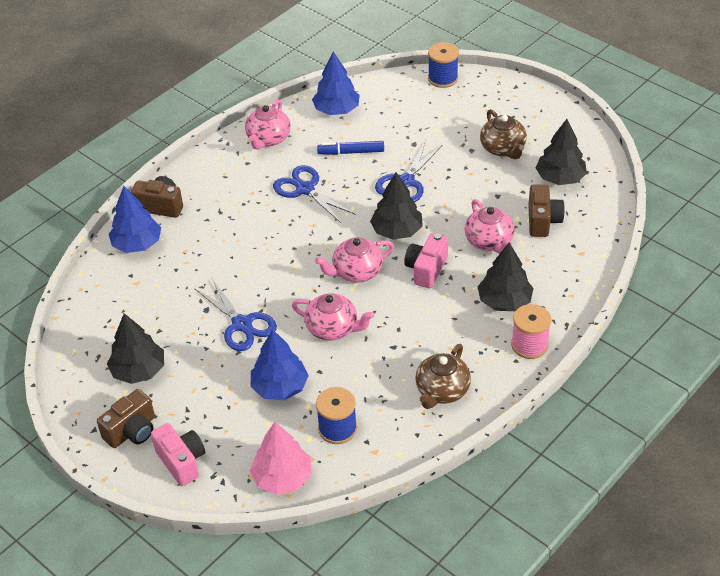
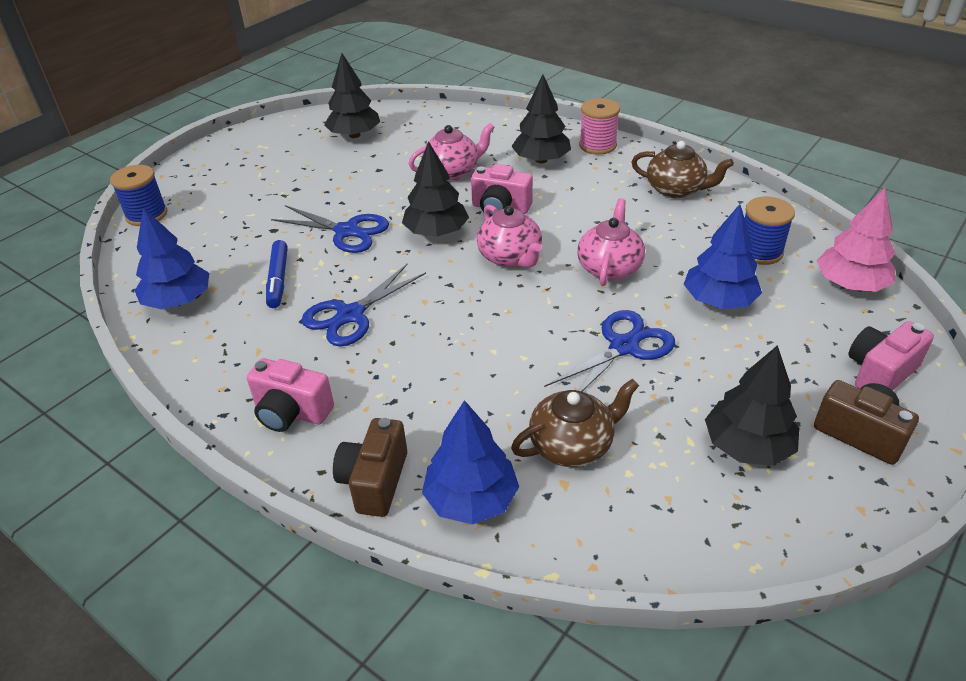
camera: 95 degrees left, 5 degrees down
(222, 170) = (291, 412): none -> pink camera
(268, 139) = (225, 366): pink teapot -> none
(503, 149) = (299, 168): brown teapot -> brown teapot (572, 445)
(542, 221) = (420, 143): brown camera -> none

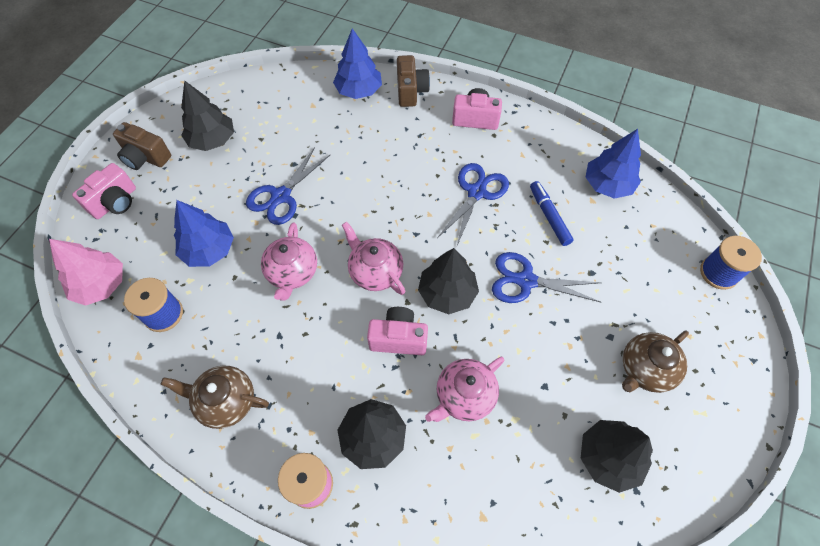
camera: 165 degrees right, 20 degrees up
(572, 445) = (310, 125): brown teapot -> brown teapot (645, 369)

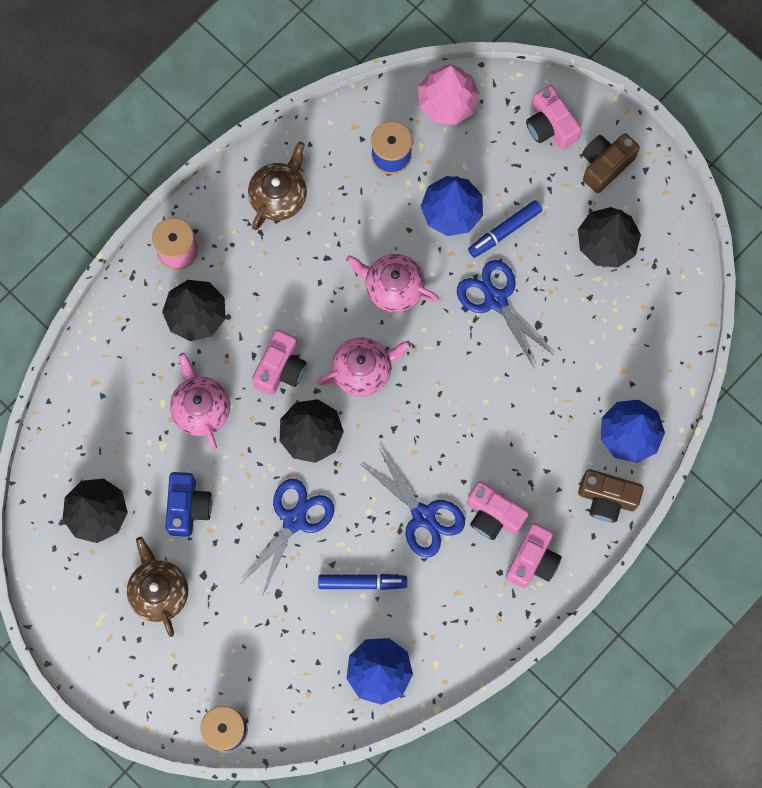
camera: 110 degrees right, 15 degrees up
(218, 207) = (505, 231): none -> blue marker
(454, 150) = (493, 515): none -> pink camera
(560, 372) = (188, 507): none -> blue camera

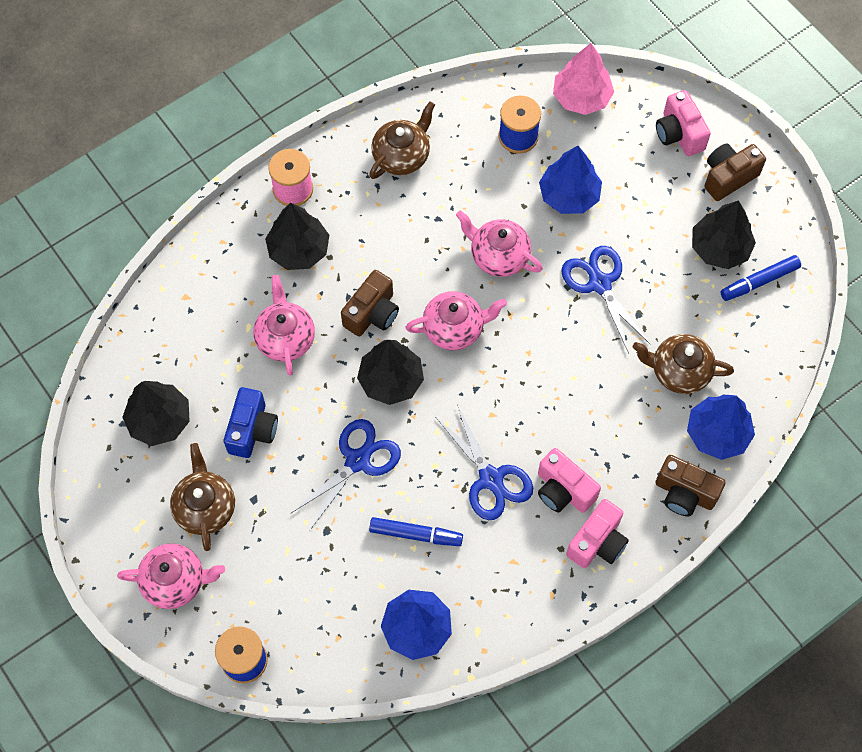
camera: 10 degrees right, 10 degrees down
(146, 667) = (175, 581): none -> pink teapot
(280, 369) = (372, 313): pink camera -> brown camera
(505, 231) = (619, 221): blue marker -> blue marker (759, 281)
(585, 377) = (679, 371): none -> brown teapot

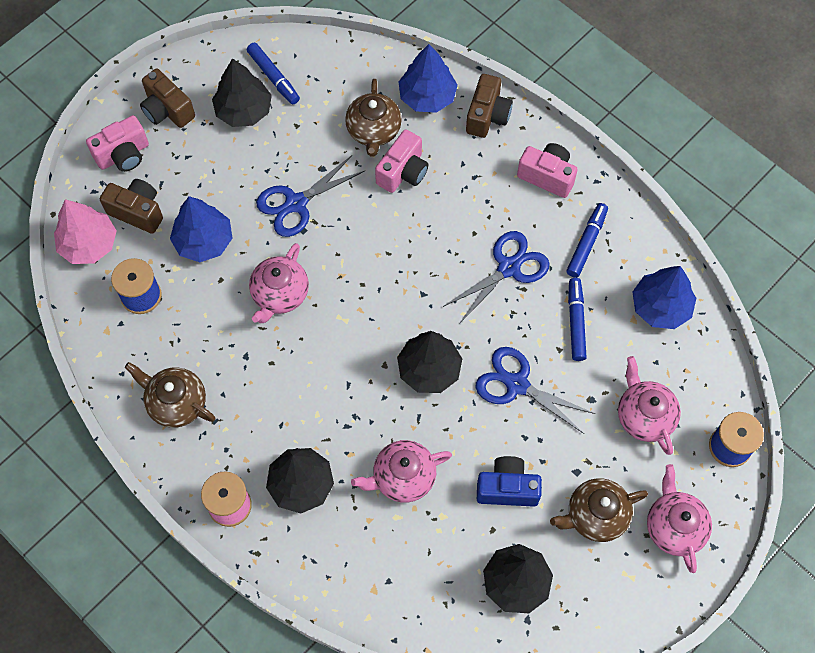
camera: 100 degrees left, 0 degrees up
(372, 313) = (361, 399): brown camera -> brown camera (137, 212)
(454, 328) = (364, 321): pink teapot -> pink teapot (644, 416)
(507, 566) = (586, 243): none -> blue marker
(563, 490) = (506, 208): pink camera -> pink camera (403, 172)

